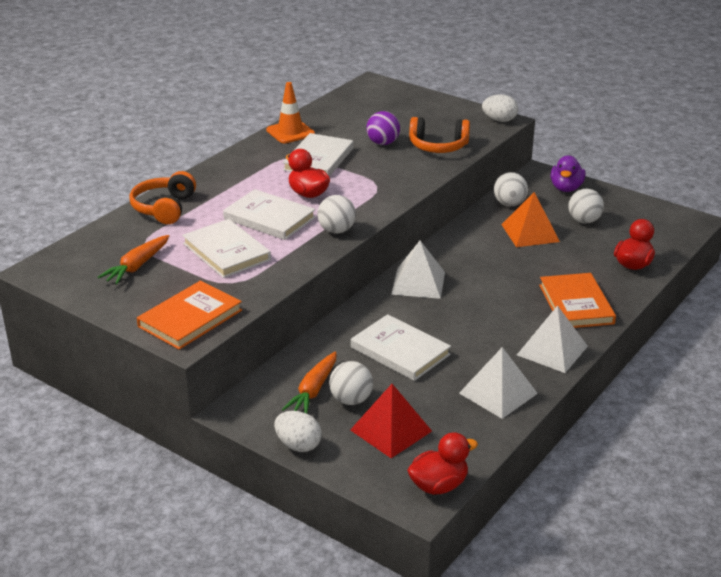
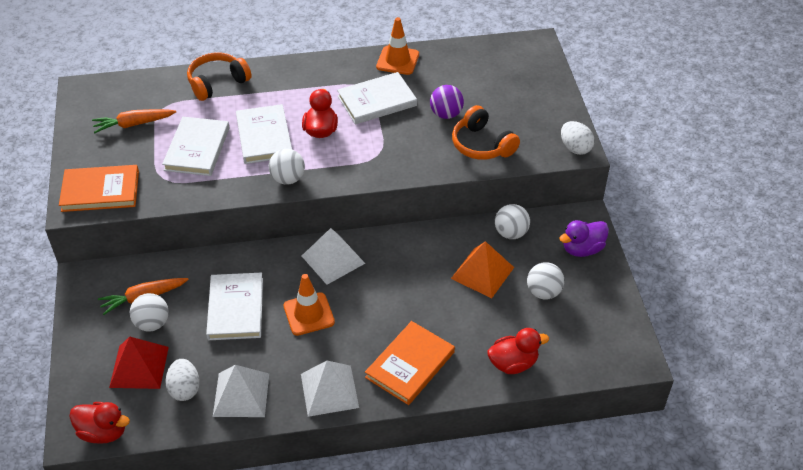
camera: 45 degrees right, 15 degrees up
(298, 445) = (78, 332): white egg -> white egg (185, 389)
(459, 321) = (309, 314): none -> orange traffic cone

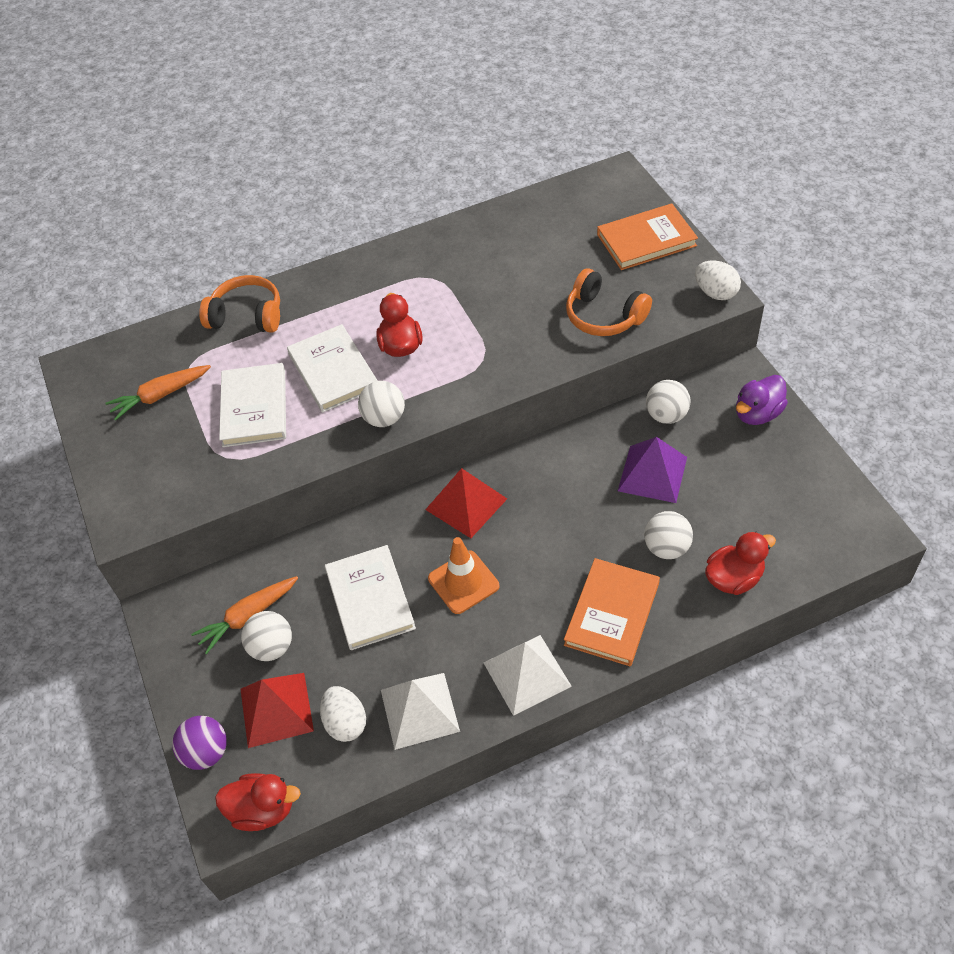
camera: 10 degrees left, 5 degrees up
(100, 191) = (150, 495): orange book -> orange book (646, 240)
(217, 83) = (247, 316): orange headphones -> orange headphones turned 60 degrees clockwise
(333, 259) = (466, 504): white pyramid -> red pyramid
(377, 101) = (455, 291): white book -> none
(397, 60) = (460, 234): orange traffic cone -> none
(446, 114) = (545, 288): purple ball -> purple ball (206, 752)
(482, 273) = (652, 474): orange pyramid -> purple pyramid
(543, 292) = (734, 479): white ball -> white ball (666, 548)

